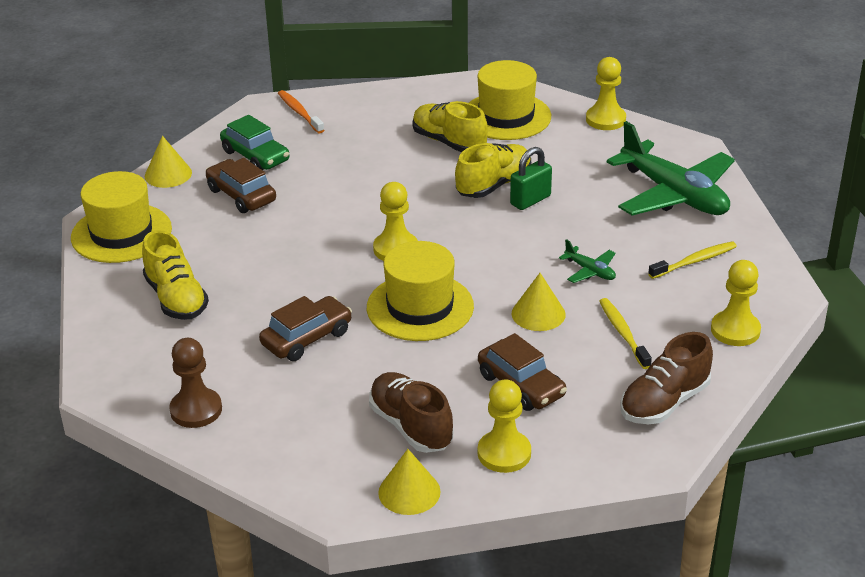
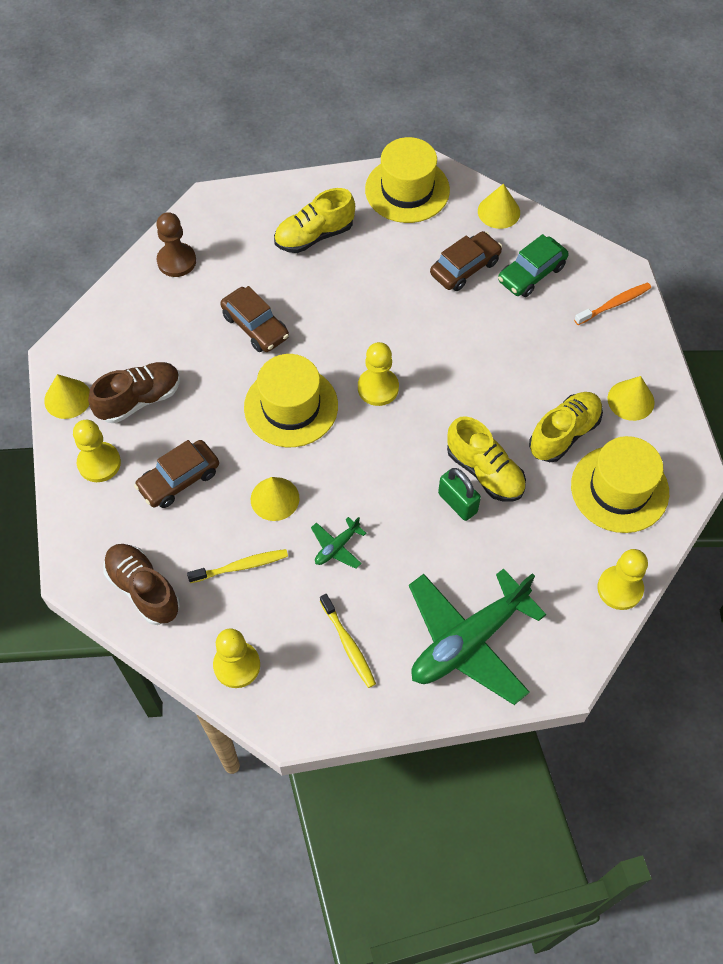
camera: 90 degrees right, 25 degrees up
(411, 108) = (631, 400): none -> yellow cone

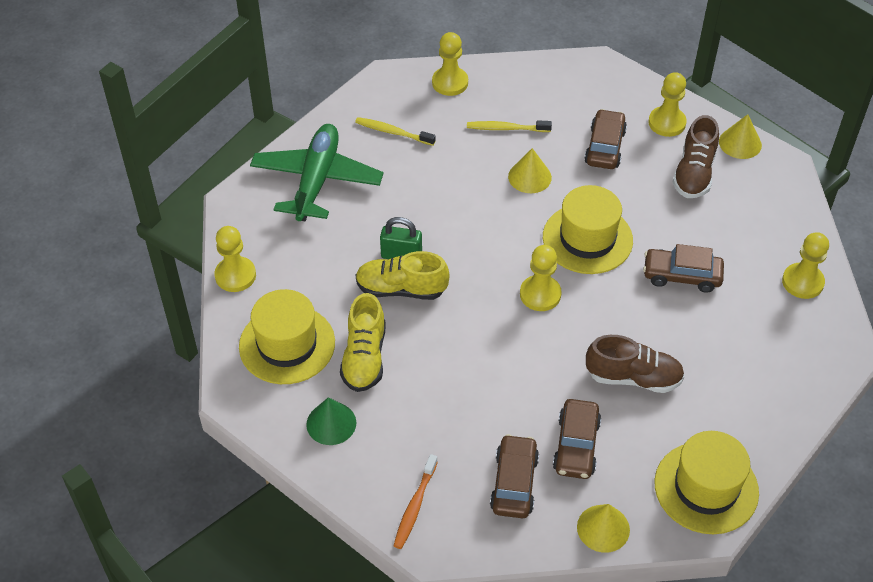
camera: 140 degrees right, 10 degrees down
(143, 589) = (550, 81): brown shoe -> brown shoe (633, 377)
(176, 261) = (802, 282): brown pawn -> yellow pawn
(241, 566) = (506, 128): yellow toothbrush -> yellow toothbrush turned 60 degrees clockwise
(314, 236) = (729, 381): yellow shoe -> none
(337, 547) = (457, 176): green plane -> none
(531, 273) = (514, 483): green car -> brown car
(631, 400) = (331, 423): yellow cone -> green cone

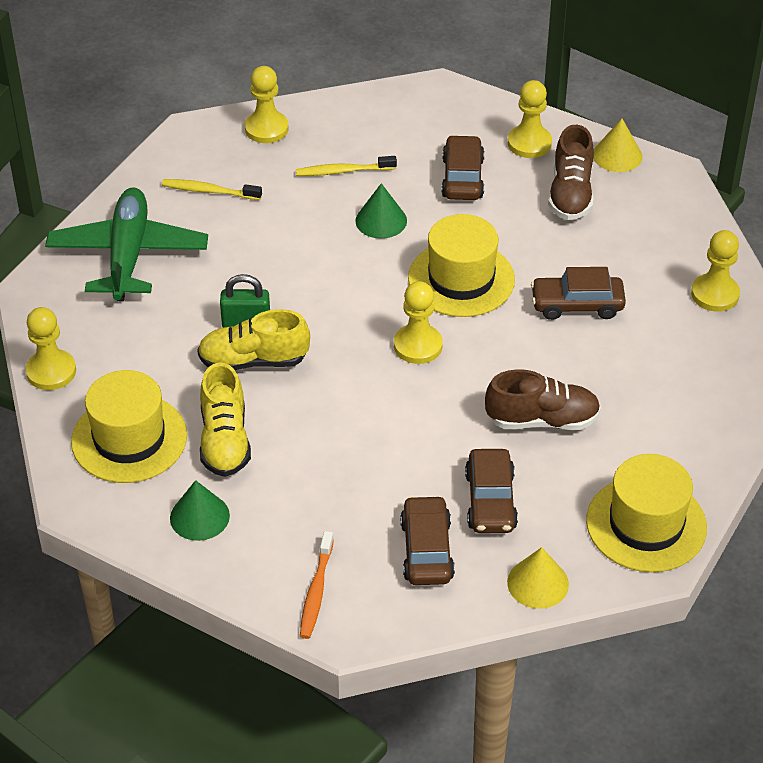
camera: 10 degrees left, 5 degrees down
(529, 177) = (381, 220): yellow cone -> green cone

